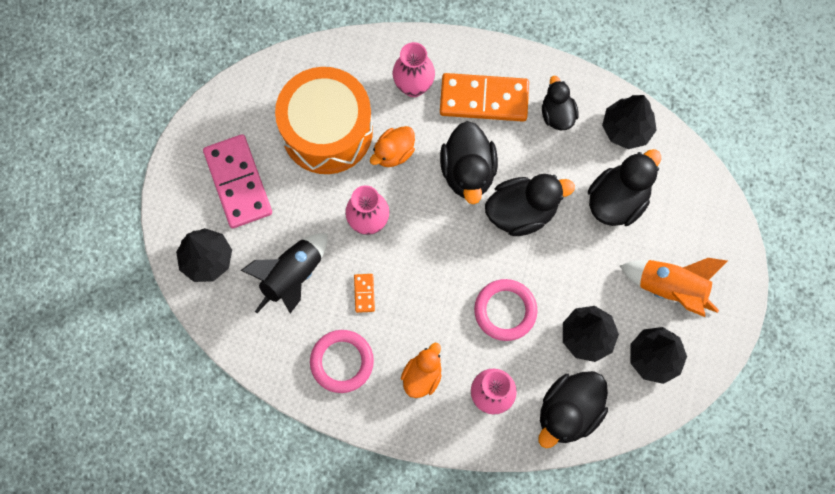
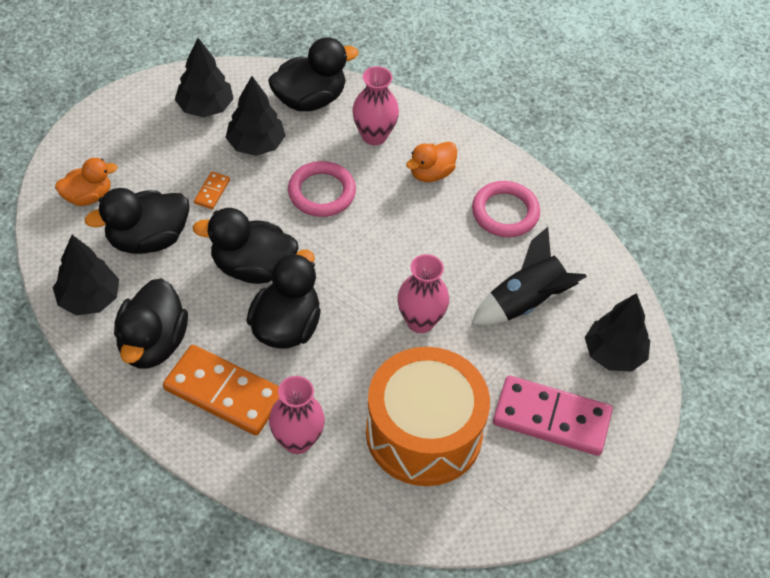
camera: 160 degrees left, 20 degrees down
(238, 182) = (551, 418): pink domino -> pink domino turned 75 degrees counterclockwise
(364, 293) = (456, 259): orange domino -> orange domino (212, 192)
(394, 153) = (358, 378): orange duck -> orange duck (88, 196)
(557, 114) = (152, 343): black duck -> black duck, size x1.58
(670, 288) = (150, 150): orange rocket -> none

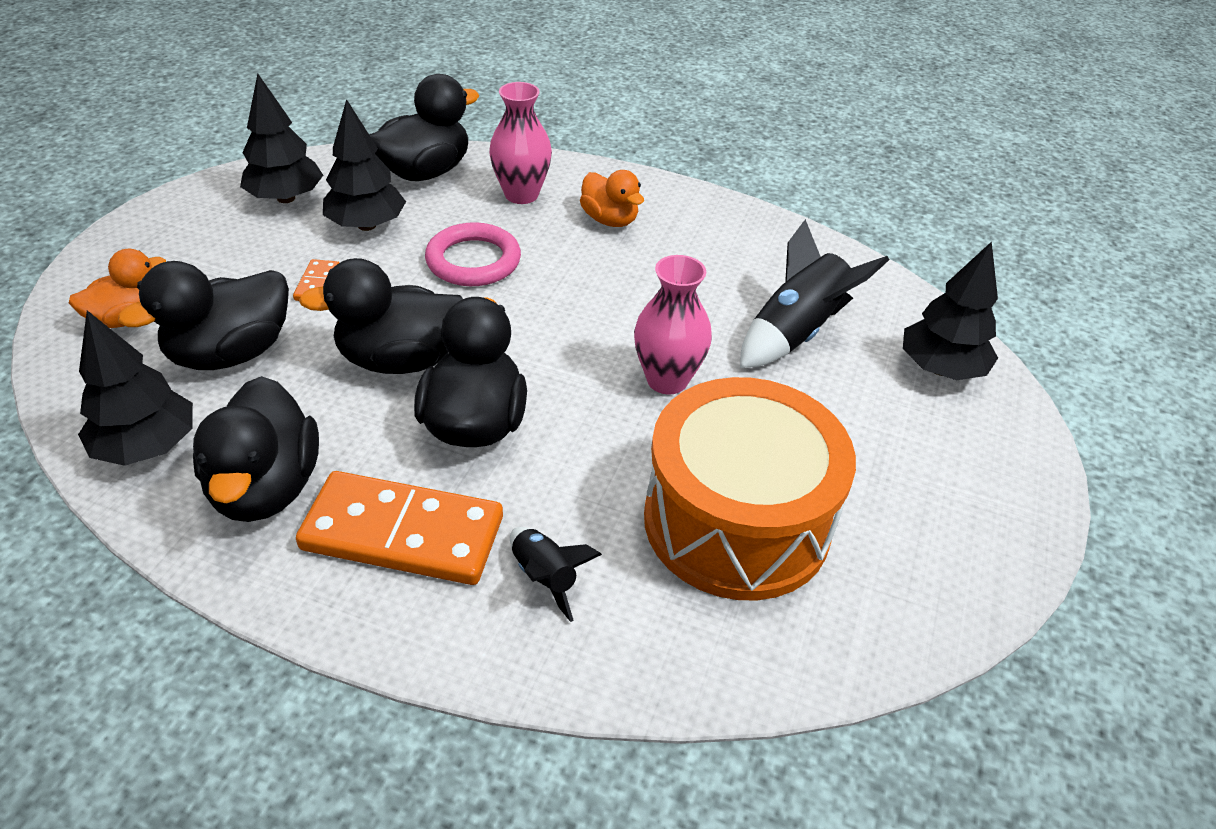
camera: 15 degrees left, 10 degrees down
(297, 440) = (545, 577): pink vase -> black rocket
(431, 173) = (610, 220): orange duck -> orange duck turned 75 degrees counterclockwise
(505, 212) = (721, 244): pink ring -> none
(551, 418) = (906, 462): pink domino -> none

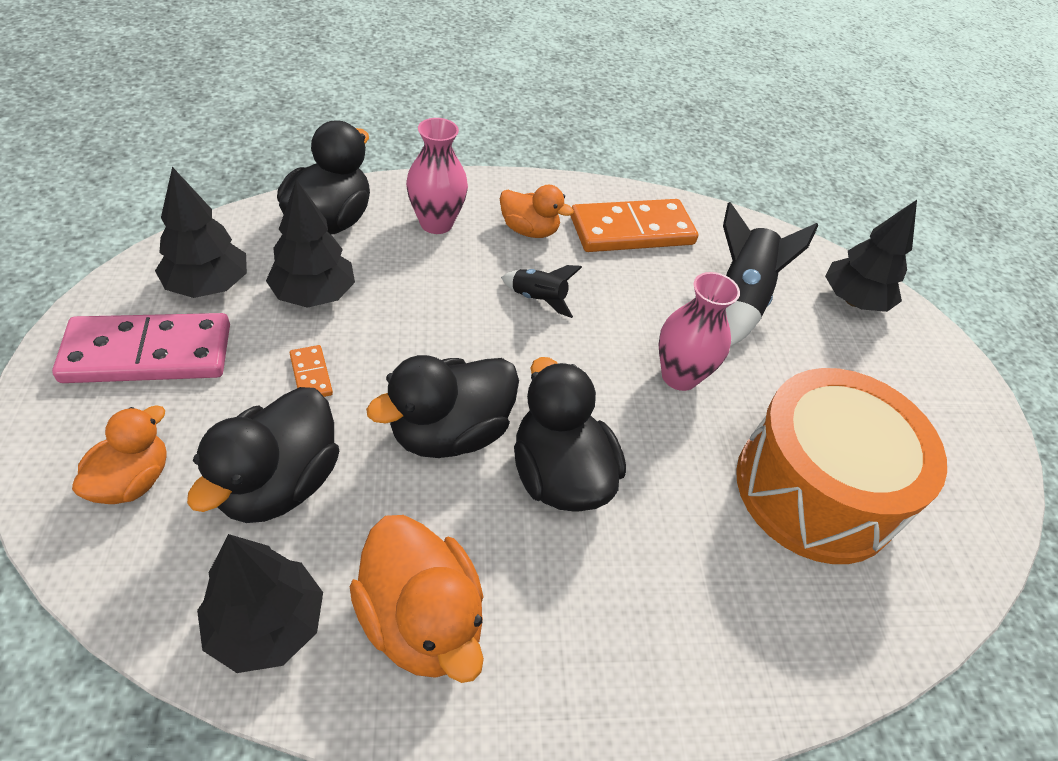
camera: 30 degrees left, 5 degrees up
(204, 235) = (148, 353): none -> pink domino
(266, 487) = (421, 620): black duck -> orange duck
(403, 533) = (577, 614): orange domino -> orange domino (632, 231)
(473, 261) = (441, 305): pink ring -> none
(545, 577) = (718, 605): black rocket -> black rocket (538, 299)

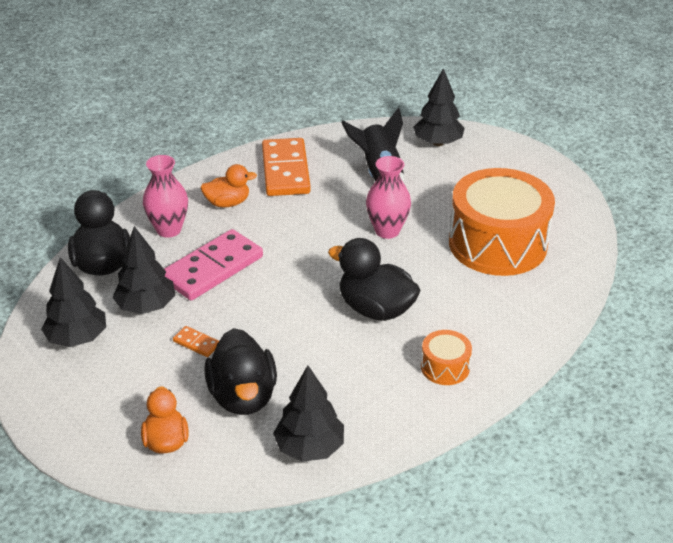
camera: 30 degrees left, 10 degrees down
(148, 353) = (91, 388): pink domino -> pink domino (212, 268)
(421, 620) = (377, 402): orange duck -> none
(449, 432) = (301, 324): black duck -> none
(538, 299) = (274, 236): black rocket -> none
(564, 635) = (445, 367): none -> orange drum
(632, 231) = (286, 170): orange domino -> orange domino turned 45 degrees counterclockwise

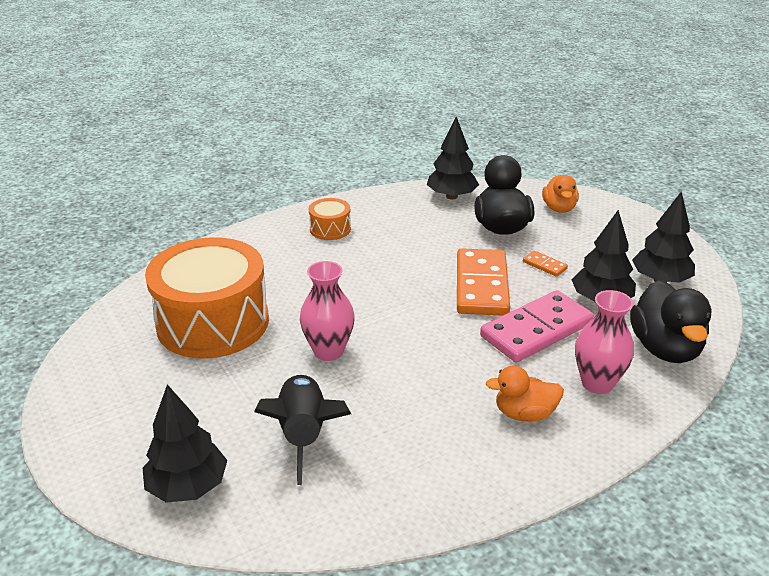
camera: 170 degrees left, 5 degrees down
(286, 170) = (439, 460): orange domino -> orange domino (481, 286)
(375, 309) = (372, 275): black duck -> none

